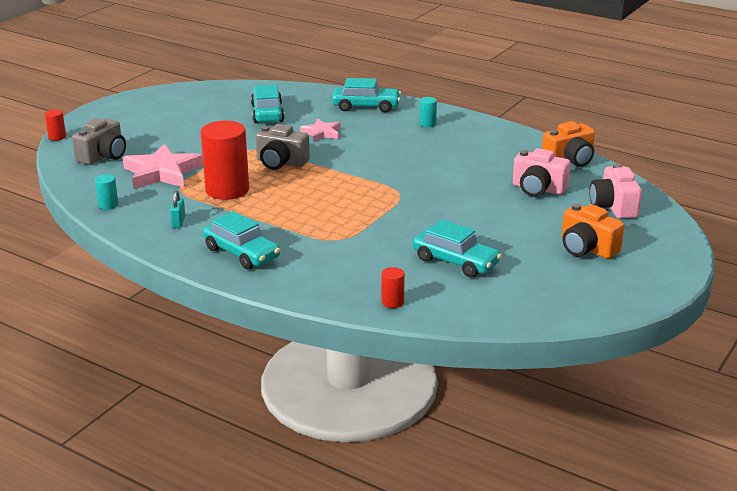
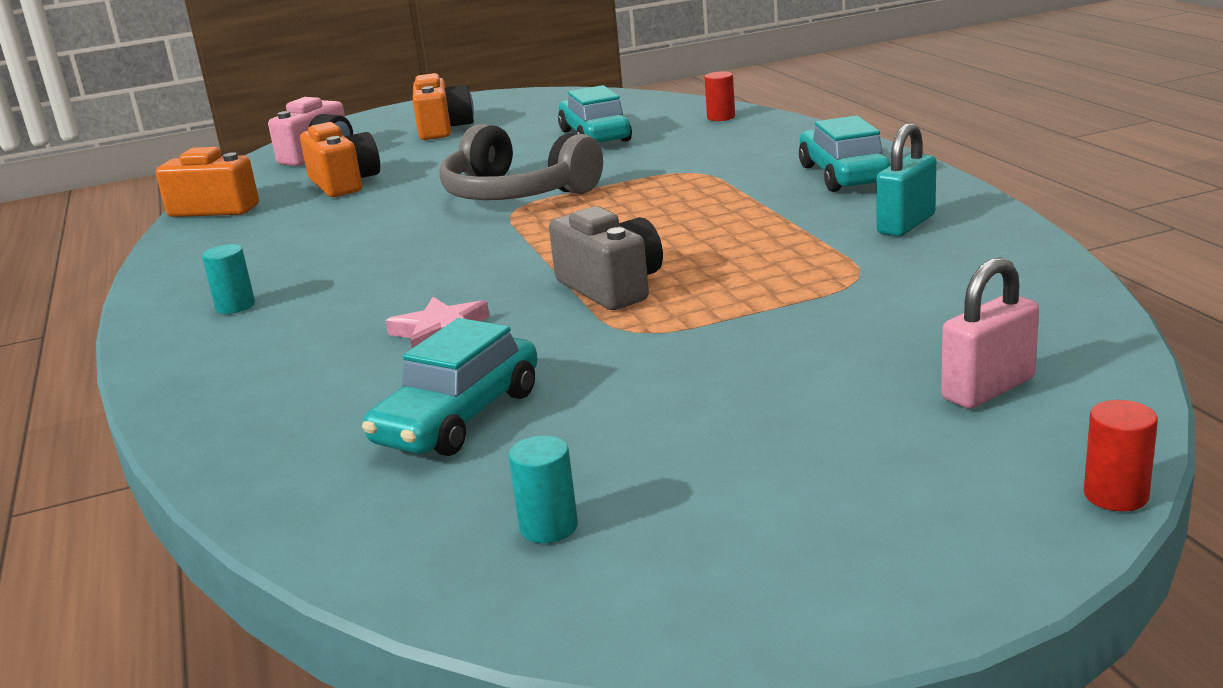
camera: 140 degrees left, 5 degrees down
(103, 156) = (988, 389): grey camera -> pink padlock
(108, 205) = (1025, 272): turquoise cylinder -> turquoise cylinder (549, 527)
(162, 172) = (868, 315): pink star -> none
(178, 222) = (906, 224): turquoise padlock -> turquoise padlock, size x1.58
(227, 190) = (770, 257): red cylinder -> none
(366, 106) = (240, 376): turquoise car -> none
(417, 202) = (516, 194): none -> grey headphones
(538, 189) = (344, 183): pink camera -> orange camera

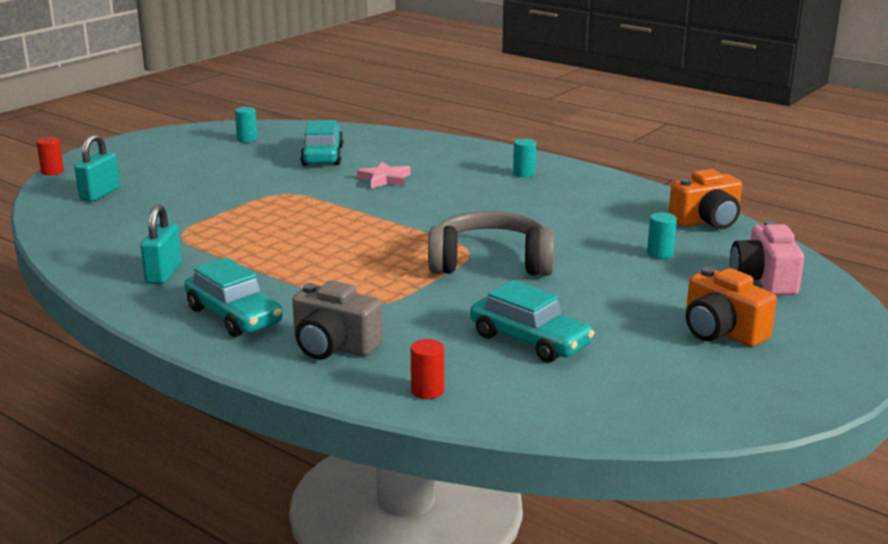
camera: 145 degrees right, 0 degrees up
(344, 183) = (660, 254): orange camera -> turquoise cylinder
(611, 287) = (322, 210): grey camera -> grey camera (334, 346)
(988, 389) = (100, 194): pink padlock -> turquoise padlock

